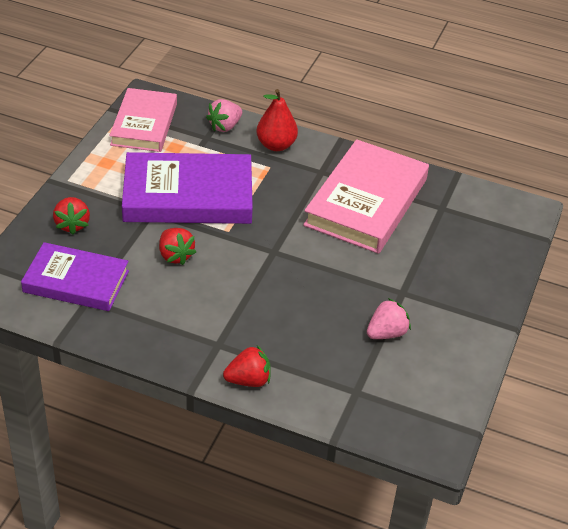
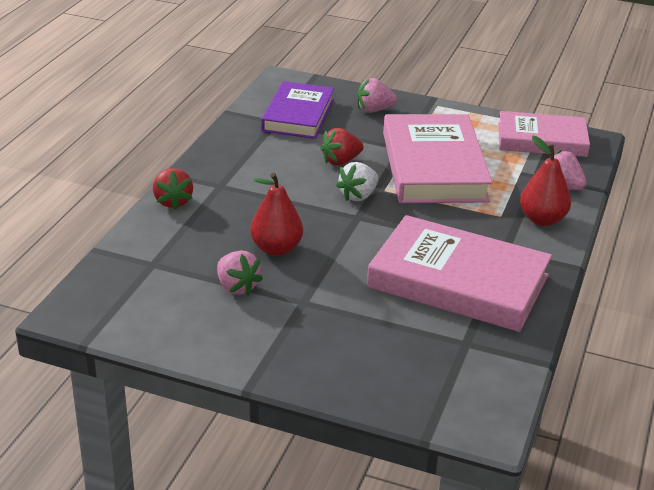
camera: 90 degrees right, 10 degrees down
(72, 224) = (374, 110): red strawberry -> pink strawberry
(188, 195) = (434, 166): purple book -> pink book
(238, 248) = (358, 196): none -> white strawberry
(327, 306) = (276, 249): none -> red pear

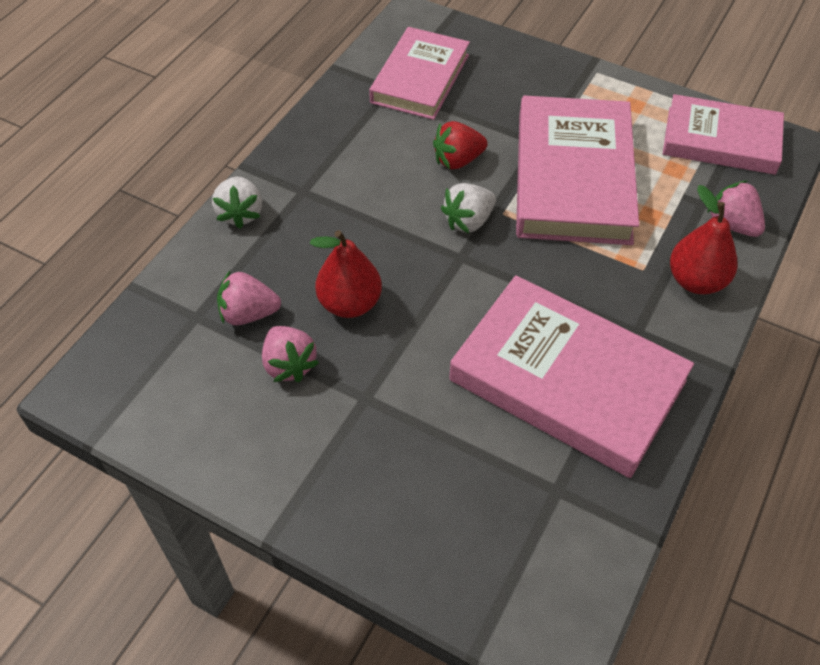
camera: 10 degrees right, 20 degrees up
(173, 201) = (240, 213): red strawberry -> white strawberry
(298, 115) = (420, 78): purple book -> pink book
(374, 110) = (515, 76): pink strawberry -> pink strawberry (249, 314)

